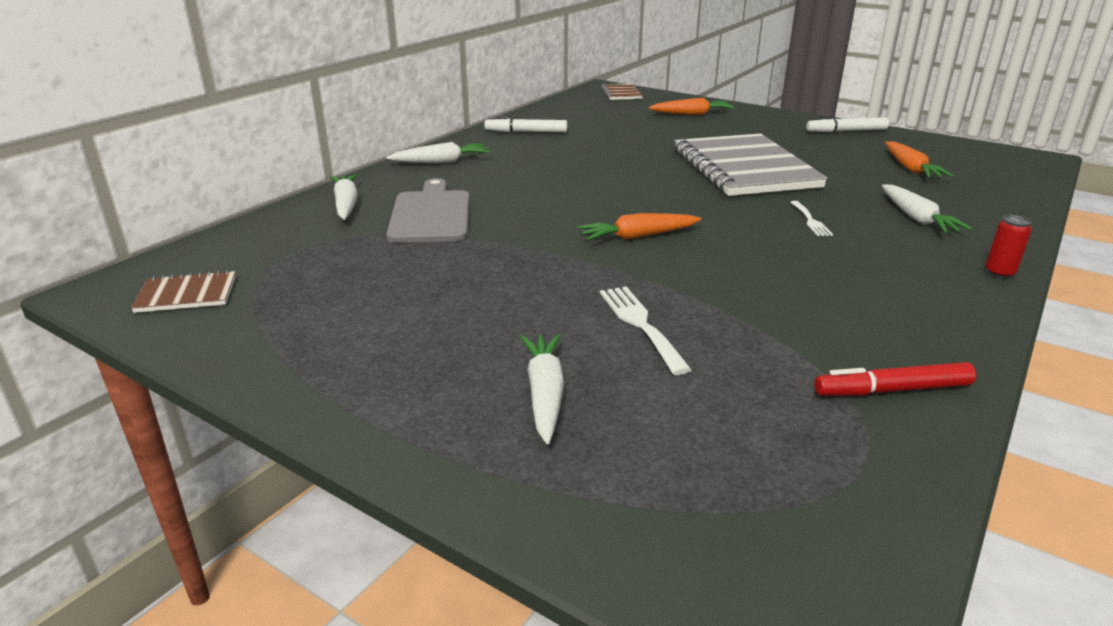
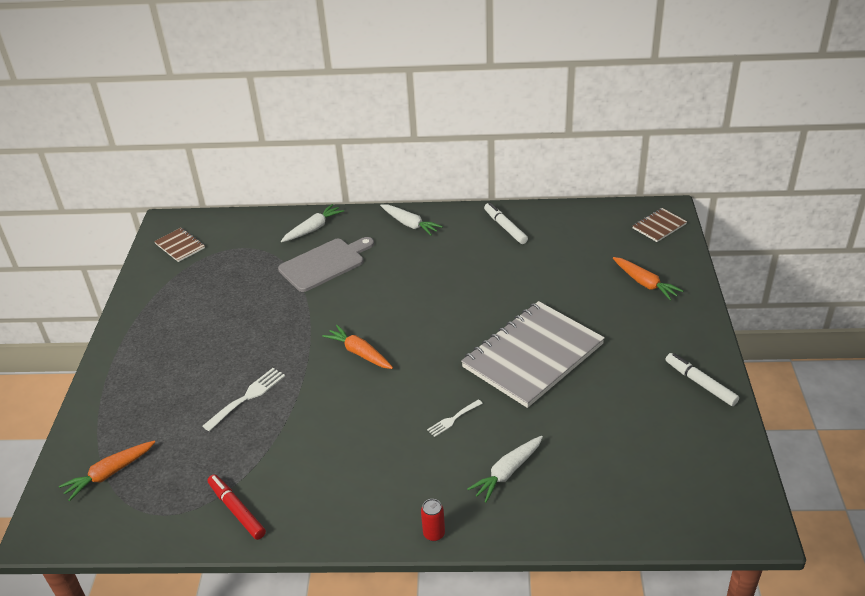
camera: 60 degrees right, 10 degrees up
(544, 394) = (163, 393): white carrot -> none
(910, 168) = (629, 446): orange carrot -> orange carrot (110, 473)

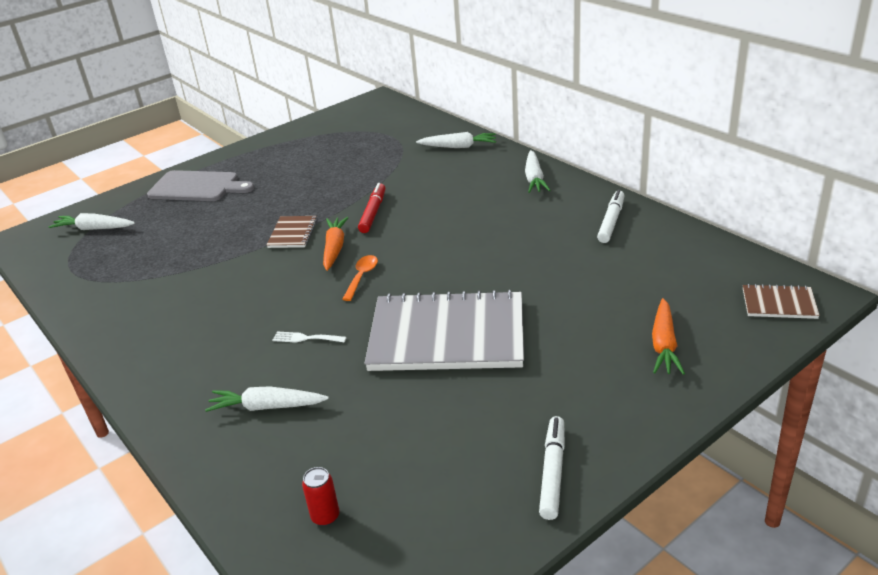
camera: 50 degrees right, 5 degrees down
(110, 473) = (94, 229): orange carrot -> white carrot
(180, 246) = (359, 117): brown notebook -> brown notebook (292, 233)
(236, 510) = (99, 297): red marker -> red marker (373, 213)
(247, 397) = (226, 232): white fork -> none
(325, 264) = (423, 174): grey cutting board -> grey cutting board (197, 187)
(415, 358) = (362, 277): none -> orange spoon
(434, 534) = (150, 406): red can -> red can (325, 516)

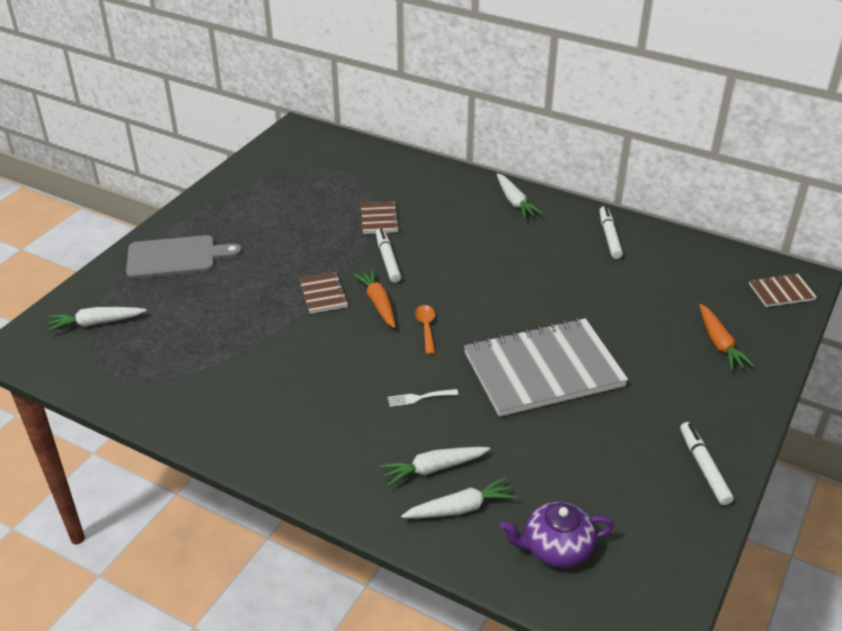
camera: 25 degrees left, 5 degrees up
(325, 516) = (556, 548): red can -> purple teapot
(373, 213) = (387, 259): red marker -> white marker
(392, 178) = (379, 219): none -> brown notebook
(458, 147) = (420, 176): white carrot -> white carrot (460, 508)

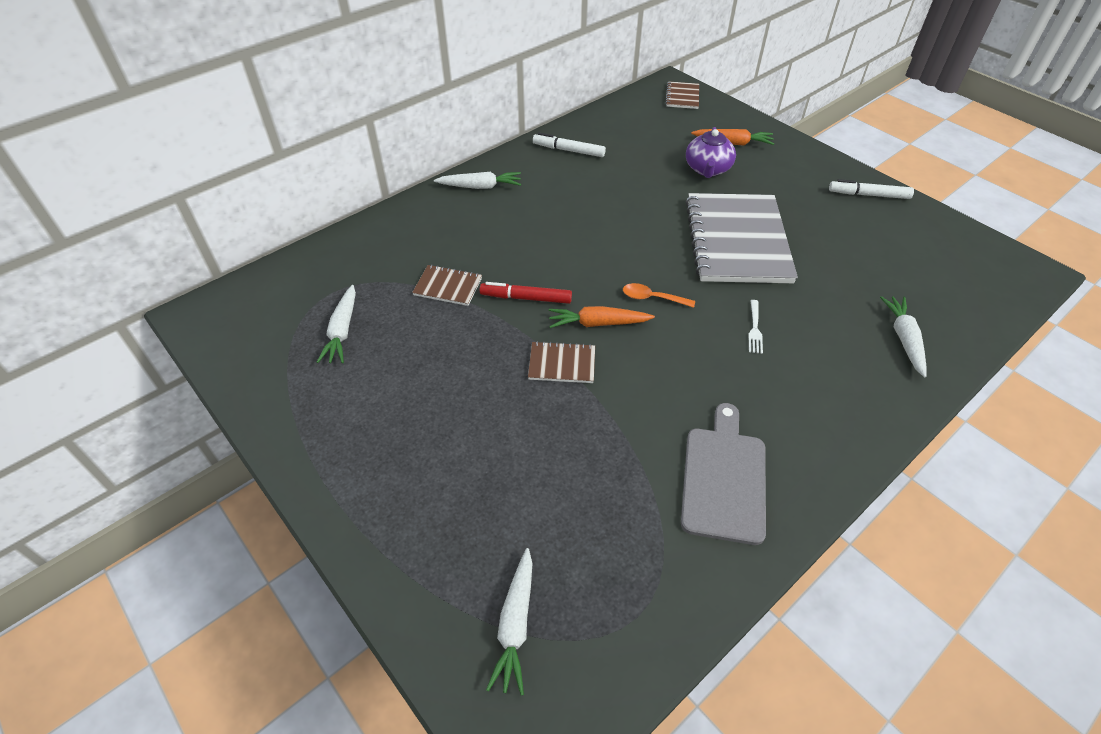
camera: 70 degrees left, 10 degrees up
(176, 257) = (409, 499): grey cutting board -> grey cutting board (724, 478)
(387, 259) = (526, 298): white marker -> red marker
(434, 469) = (853, 343): white carrot -> white carrot (342, 331)
(556, 548) = (950, 295): purple teapot -> purple teapot (707, 169)

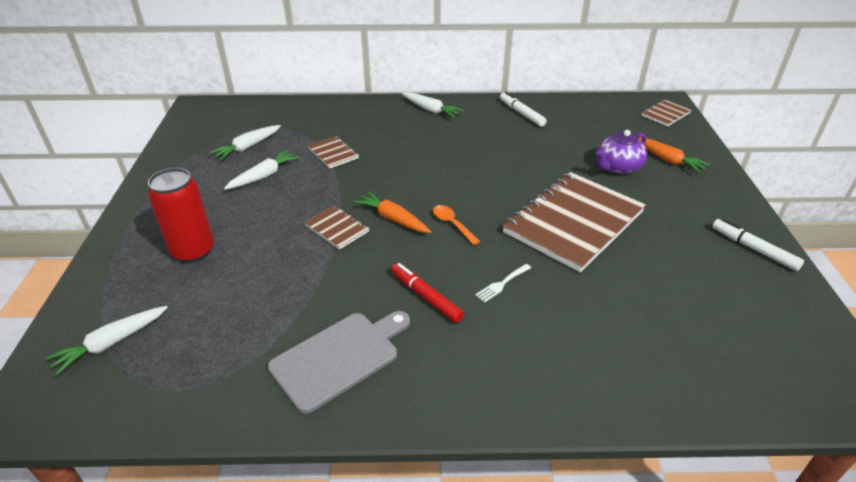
camera: 40 degrees right, 10 degrees down
(456, 479) = (193, 251): none -> red can
(526, 298) = (369, 182): red marker -> red marker (425, 297)
(737, 240) = (574, 222): grey notebook -> brown notebook
(903, 339) = (628, 366): white carrot -> white carrot (264, 176)

